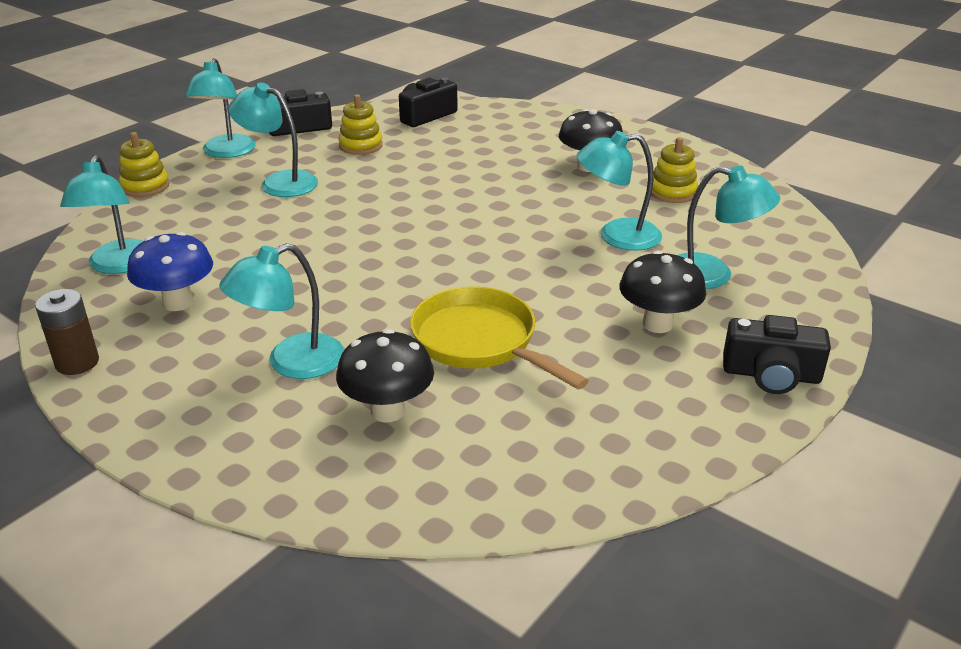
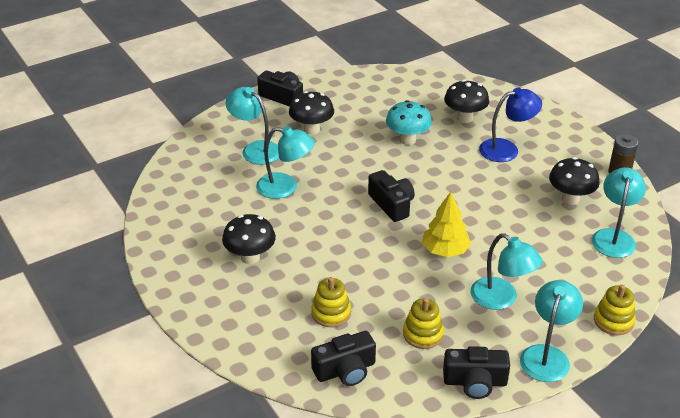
camera: 160 degrees left, 5 degrees up
(178, 302) = (570, 199): blue mushroom -> black mushroom
(291, 363) = (506, 149): turquoise lamp -> blue lamp
(359, 211) = (445, 250): none -> yellow tree
(454, 244) = (392, 204): none -> black camera
(480, 342) = (407, 140): yellow pan -> turquoise mushroom
(672, 192) = (214, 216): yellow stacking toy -> yellow stacking toy (331, 313)

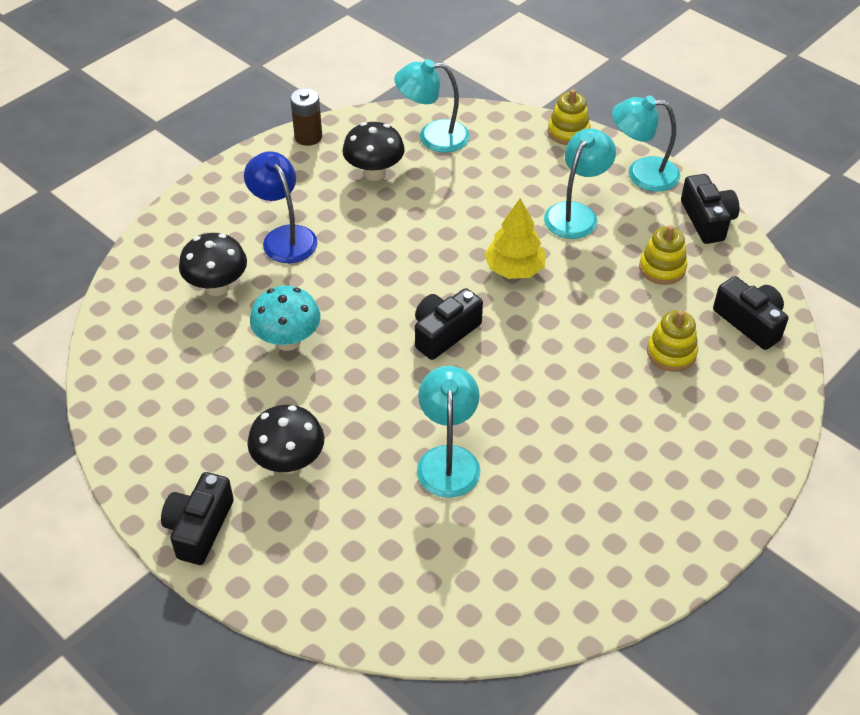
camera: 105 degrees left, 10 degrees up
(250, 257) = (613, 460): black mushroom -> none
(255, 149) = (363, 525): turquoise lamp -> none

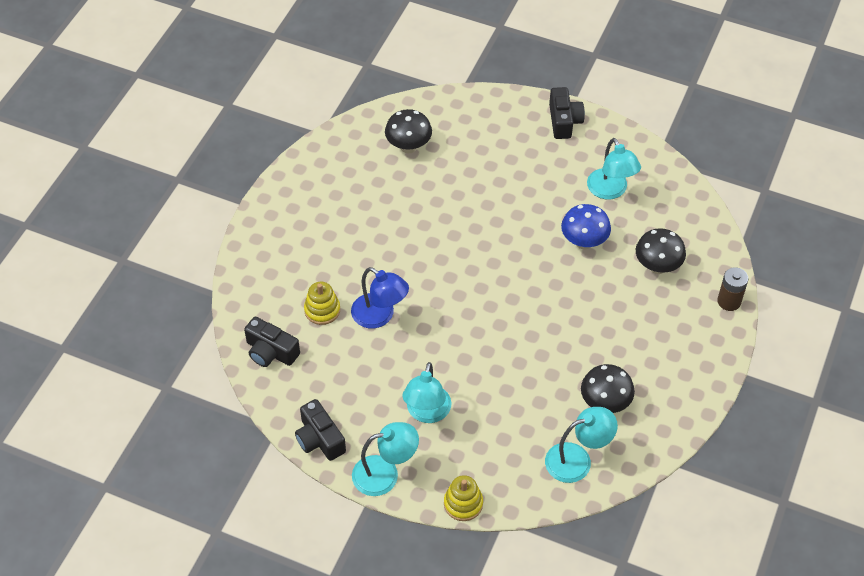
camera: 160 degrees right, 5 degrees up
(284, 237) = (637, 321): blue lamp -> blue lamp (380, 316)
(288, 341) = (584, 242): turquoise mushroom -> blue mushroom
(289, 462) = (536, 168): black mushroom -> black mushroom (408, 146)
(308, 137) = (680, 425): brown battery -> brown battery (729, 301)
(444, 333) = (483, 279): black camera -> none
(448, 459) = (442, 197): turquoise lamp -> turquoise lamp (610, 191)
(514, 269) = (455, 345): yellow tree -> none
(662, 268) = (345, 380): yellow stacking toy -> none

